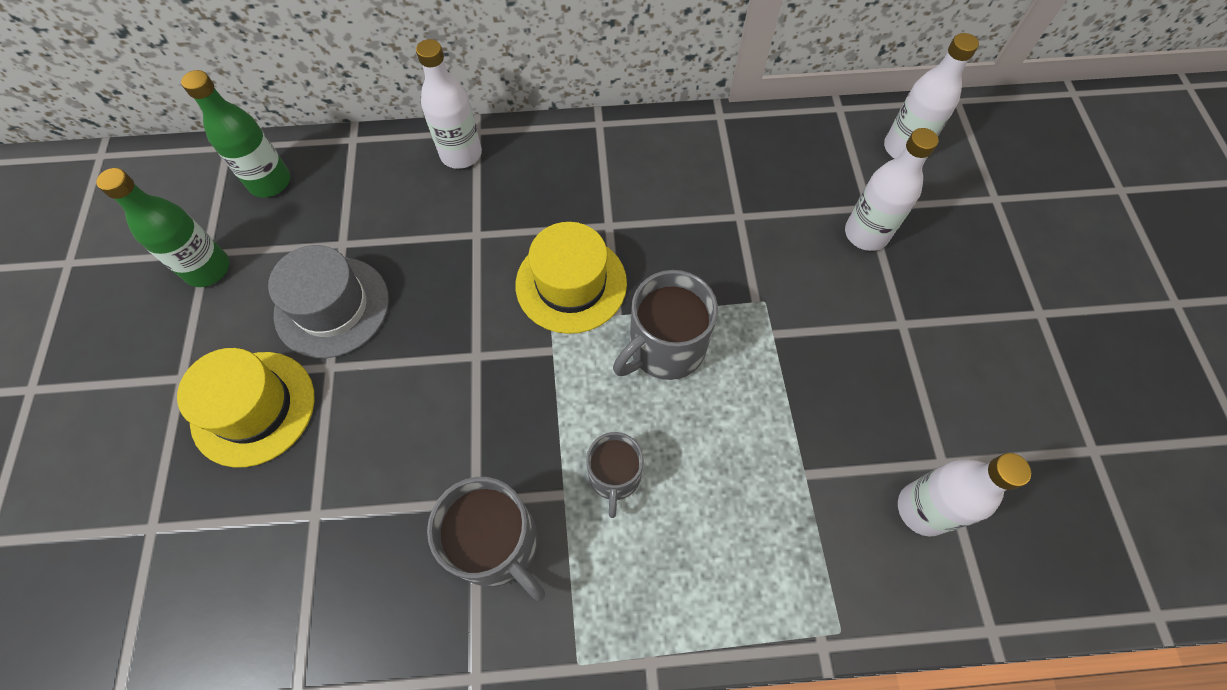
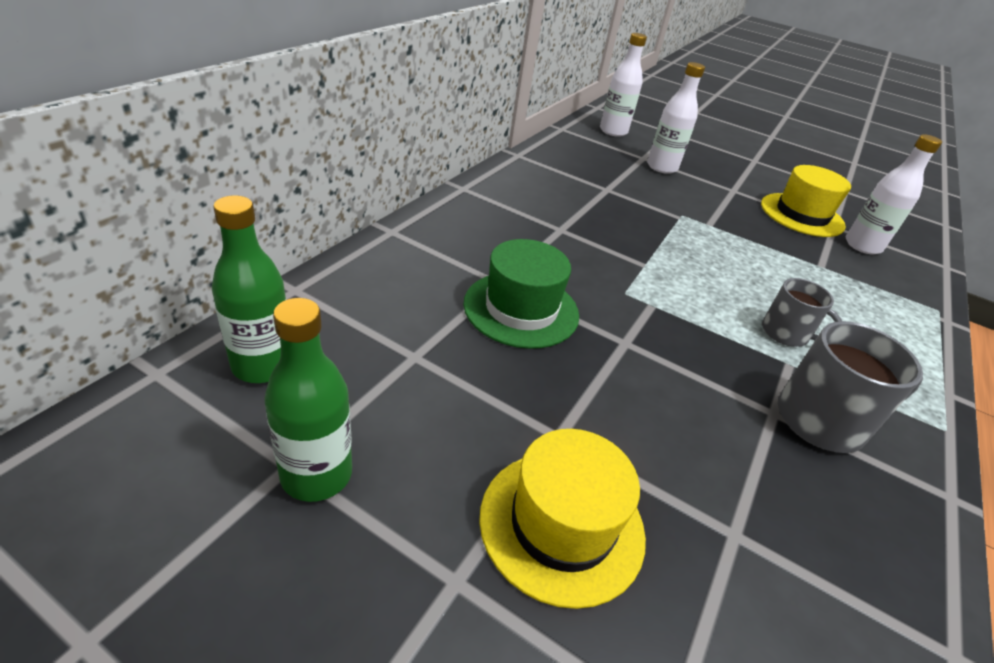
camera: 60 degrees left, 25 degrees down
(332, 307) = (486, 399): grey hat -> none
(453, 267) = (521, 309): none -> green hat
(461, 154) = (405, 248): white bottle -> none
(571, 284) = (598, 268): yellow hat -> yellow hat (802, 215)
(665, 347) = (689, 262): grey mug -> none

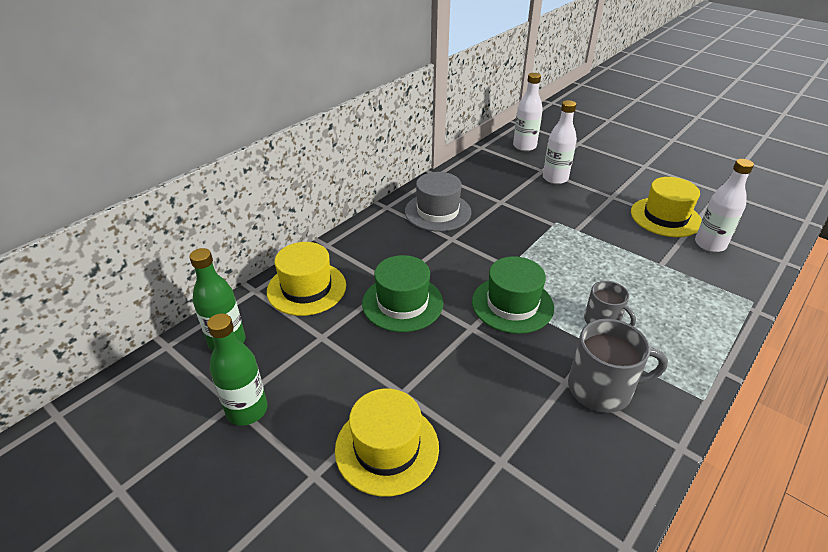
camera: 15 degrees right, 0 degrees up
(376, 288) = (306, 288): none -> yellow hat
(532, 197) = (437, 212): none -> grey hat
(667, 311) = (512, 304): none -> green hat

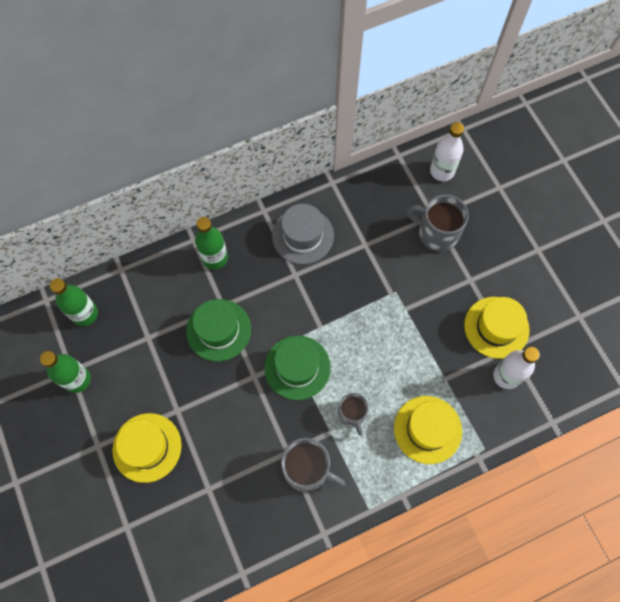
camera: 25 degrees right, 30 degrees up
(306, 288) = (158, 283): yellow hat -> yellow hat (427, 429)
(359, 251) = (215, 258): none -> green bottle
(555, 178) = (436, 233): white bottle -> grey mug

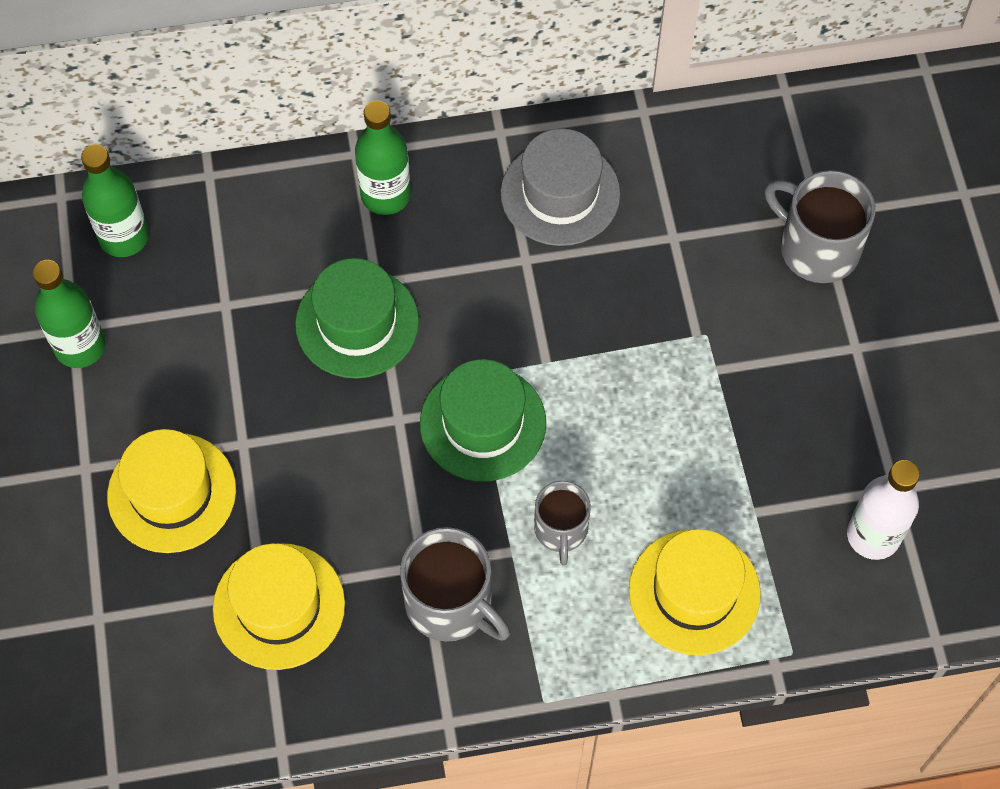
camera: 15 degrees right, 5 degrees down
(442, 171) = (860, 138): white bottle -> none
(496, 327) = (880, 444): yellow hat -> yellow hat (279, 606)

